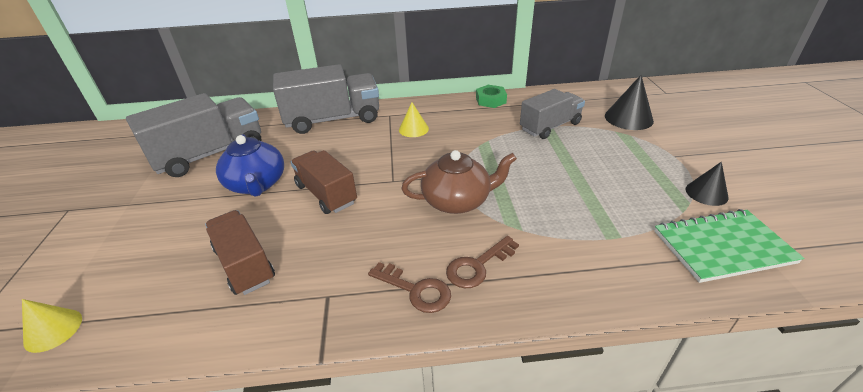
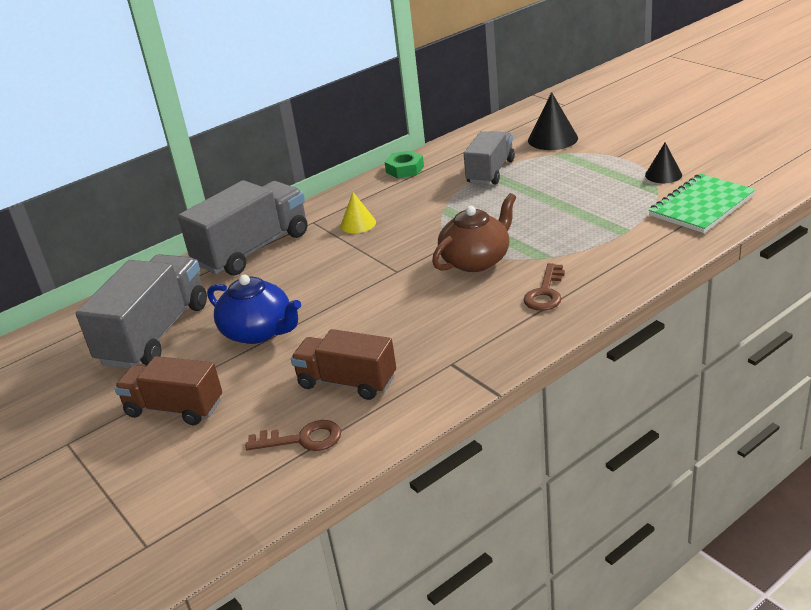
camera: 30 degrees left, 5 degrees down
(53, 330) = (237, 498): yellow cone -> none
(326, 194) = (346, 307): brown truck -> brown truck (174, 408)
(415, 290) = (516, 327): brown key -> brown key (302, 439)

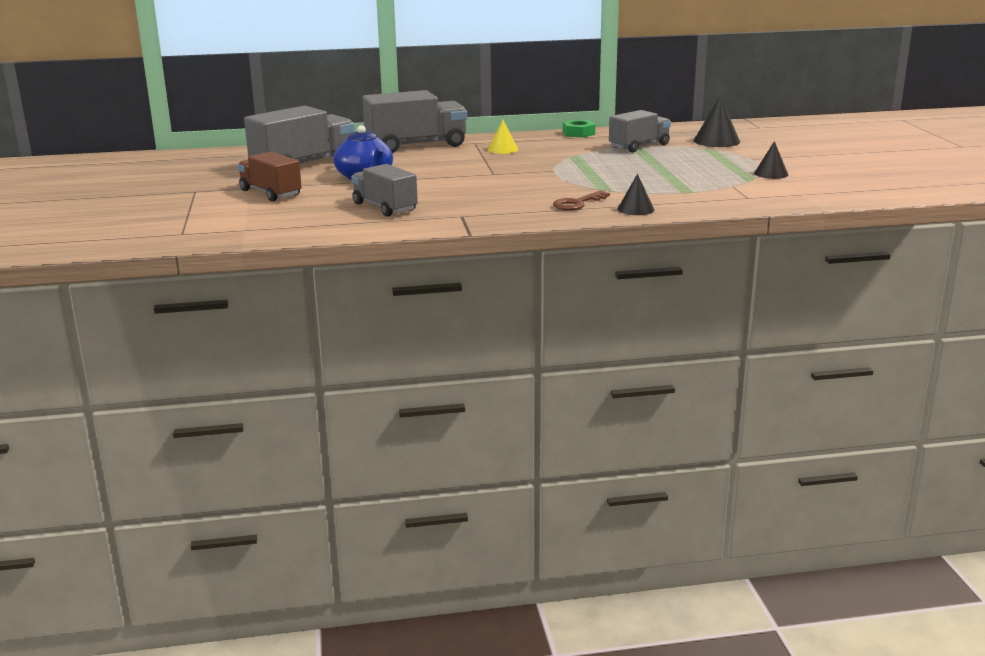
camera: 25 degrees right, 10 degrees down
(302, 439) = (323, 220): brown key -> none
(347, 382) = (385, 207): brown truck -> grey truck
(476, 260) = (555, 180): brown teapot -> none
(613, 280) = (635, 209): none -> black cone
(701, 206) = (771, 193): green notebook -> none

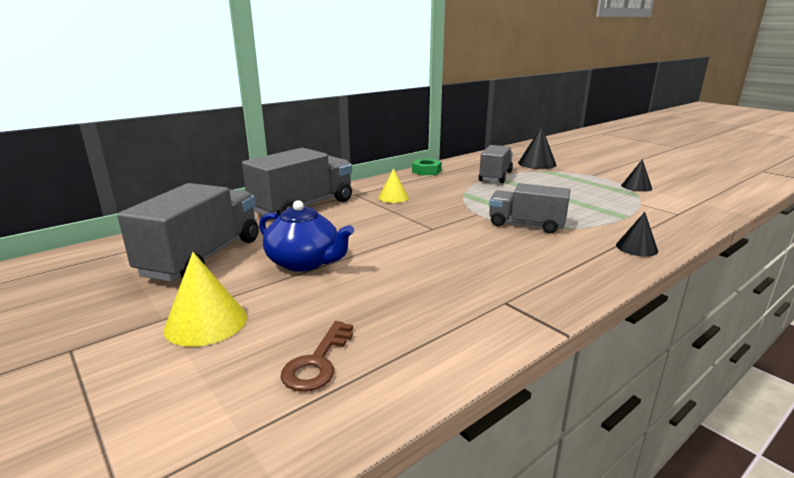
camera: 30 degrees left, 0 degrees up
(270, 193) = (206, 322): brown truck -> yellow cone
(385, 207) = (397, 311): grey truck -> grey truck (526, 224)
(577, 203) = (577, 252): brown key -> brown key (317, 362)

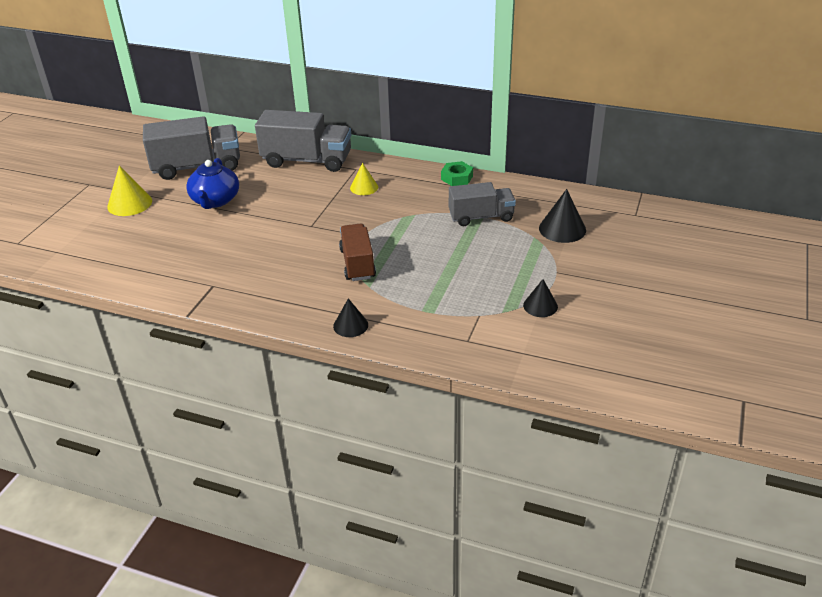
camera: 60 degrees right, 15 degrees up
(317, 362) = (114, 248): brown key -> none
(526, 224) = (357, 264): grey truck -> brown truck

